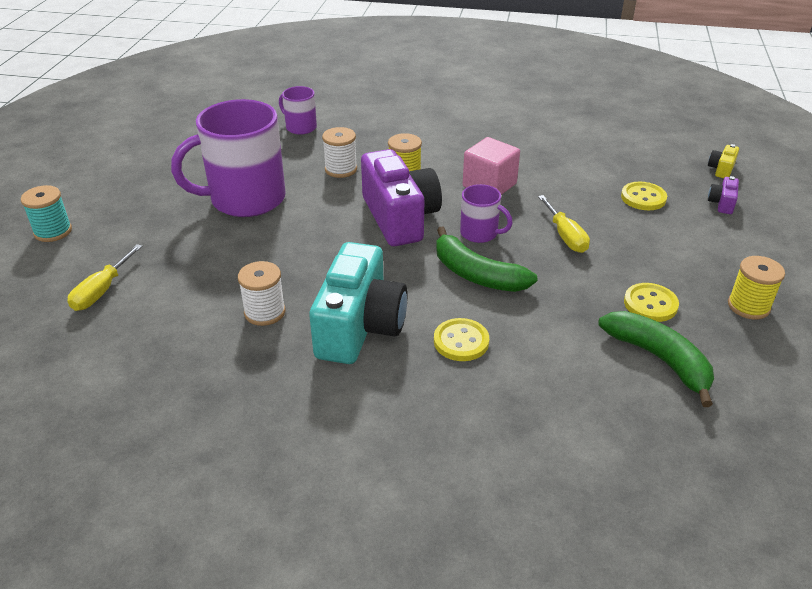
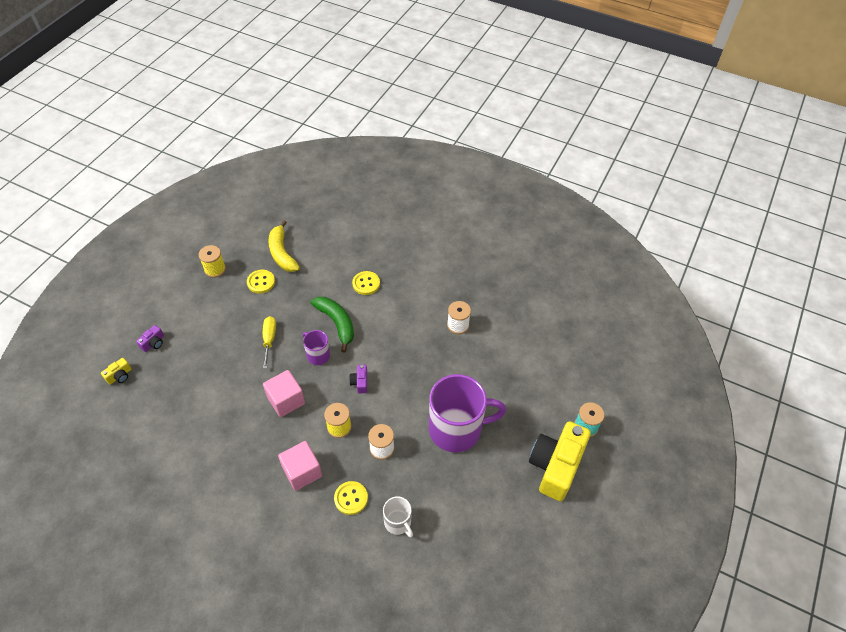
camera: 165 degrees left, 15 degrees up
(102, 291) = (546, 362): yellow screwdriver -> none
(107, 191) = (556, 466): none -> yellow camera
(300, 127) = (398, 522): purple mug -> white mug
(359, 326) = (411, 304): turquoise camera -> none
(399, 217) = (360, 382): purple camera -> purple camera, size x0.40
(427, 140) = (302, 472): none -> pink cube
(643, 198) = (196, 361): yellow button -> yellow button (351, 498)
(659, 359) = (282, 253): green banana -> yellow banana

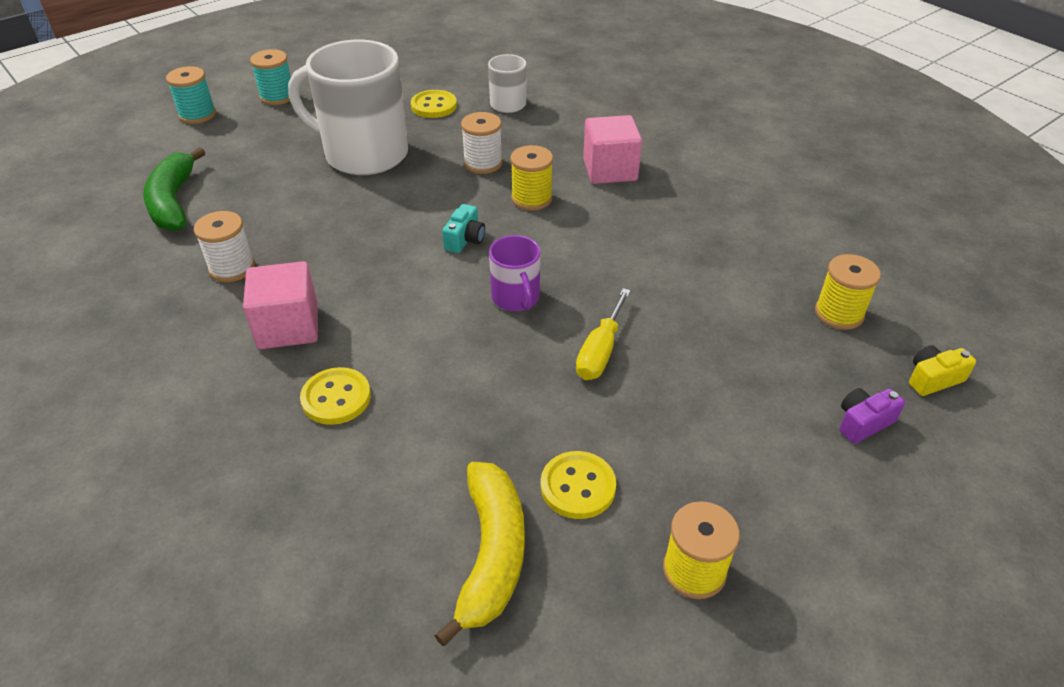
camera: 155 degrees left, 10 degrees down
(160, 400) = (839, 313): none -> yellow spool
(286, 400) = (602, 251): pink cube -> pink cube (288, 327)
(337, 323) = (449, 339): green banana -> green banana (174, 202)
(351, 498) = (554, 133): yellow button -> yellow button (434, 106)
(360, 382) = (465, 239): purple camera -> turquoise camera
(457, 429) = (364, 154): purple mug -> white mug
(556, 466) = (277, 97): yellow camera -> turquoise spool

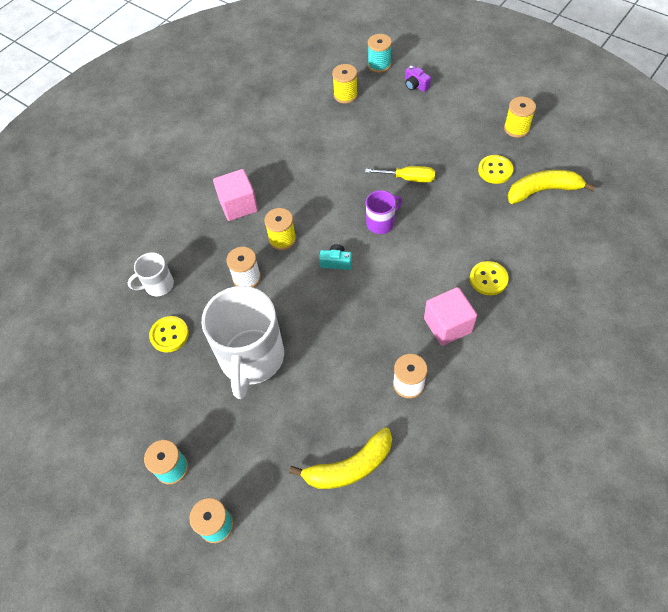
camera: 100 degrees left, 15 degrees up
(174, 202) = (349, 467): green banana -> yellow banana
(933, 379) = (379, 65): yellow camera -> turquoise spool

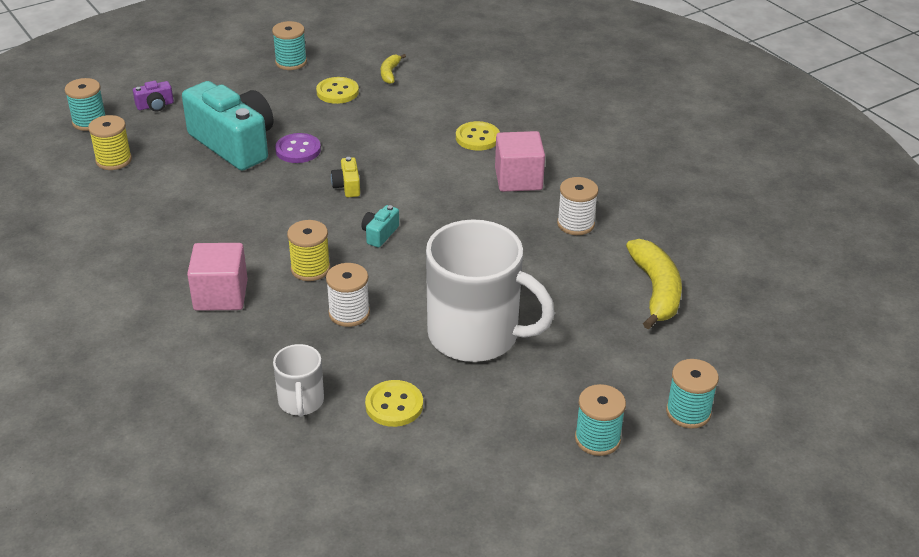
camera: 75 degrees left, 20 degrees down
(381, 223) = (347, 186): purple mug -> yellow camera
(396, 143) = (234, 144): none -> turquoise camera
(408, 178) = (298, 150): yellow screwdriver -> purple button
(516, 128) = (291, 62): yellow spool -> turquoise spool
(543, 191) = (390, 73): yellow banana -> yellow banana, size x0.52

